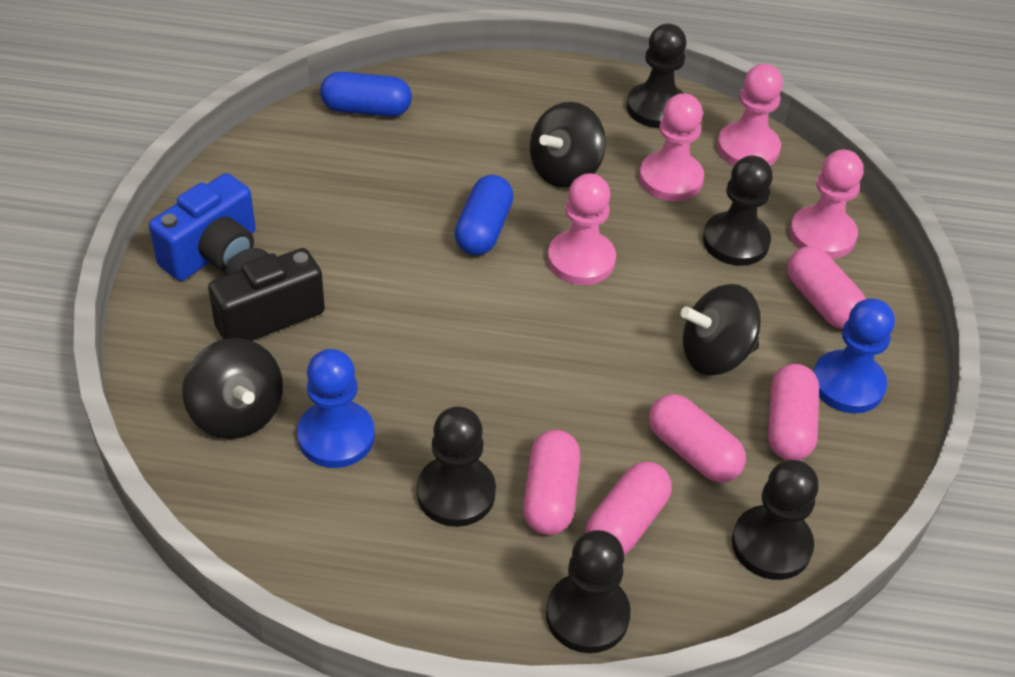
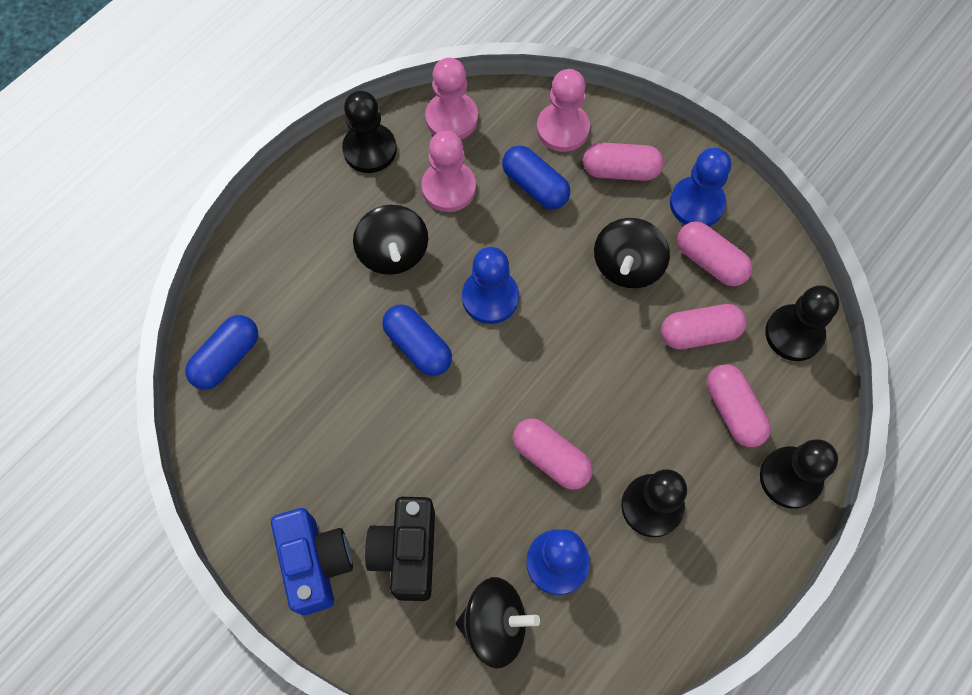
camera: 55 degrees left, 20 degrees up
(550, 495) = (686, 445): pink capsule -> pink capsule (551, 458)
(581, 260) = (490, 297): pink pawn -> blue pawn
(736, 241) = (535, 186): black pawn -> blue capsule

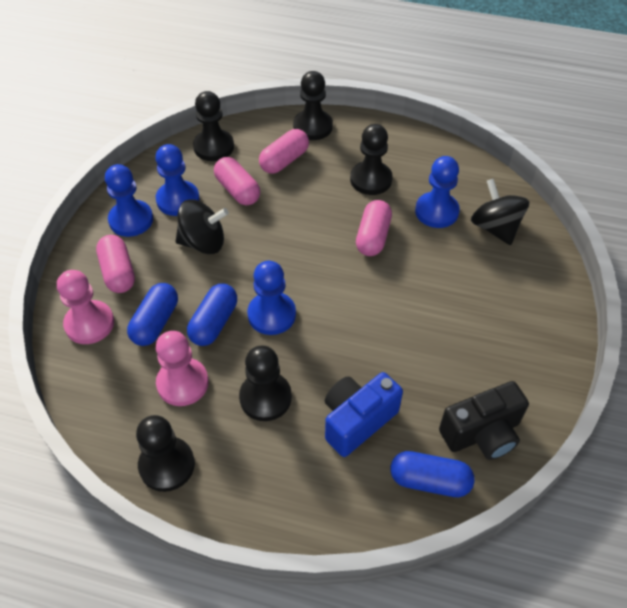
camera: 115 degrees left, 15 degrees down
(316, 563) = (533, 337): blue camera -> blue camera (357, 420)
(393, 253) = (265, 397): black spinning top -> black pawn
(406, 553) = (488, 289): black camera -> black camera (482, 434)
(418, 346) = (338, 345): blue capsule -> blue capsule (214, 323)
(451, 118) = (106, 411): pink pawn -> none
(710, 261) = (178, 200): pink capsule -> blue pawn

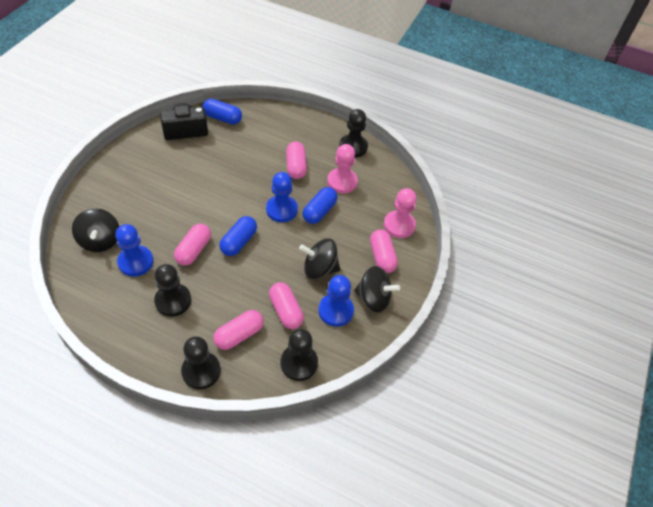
camera: 175 degrees left, 0 degrees up
(131, 220) = (373, 299): blue pawn -> black spinning top
(155, 322) = (357, 218): blue capsule -> blue capsule (239, 242)
(265, 397) = (296, 166): black pawn -> pink capsule
(357, 420) = (249, 147): blue camera -> none

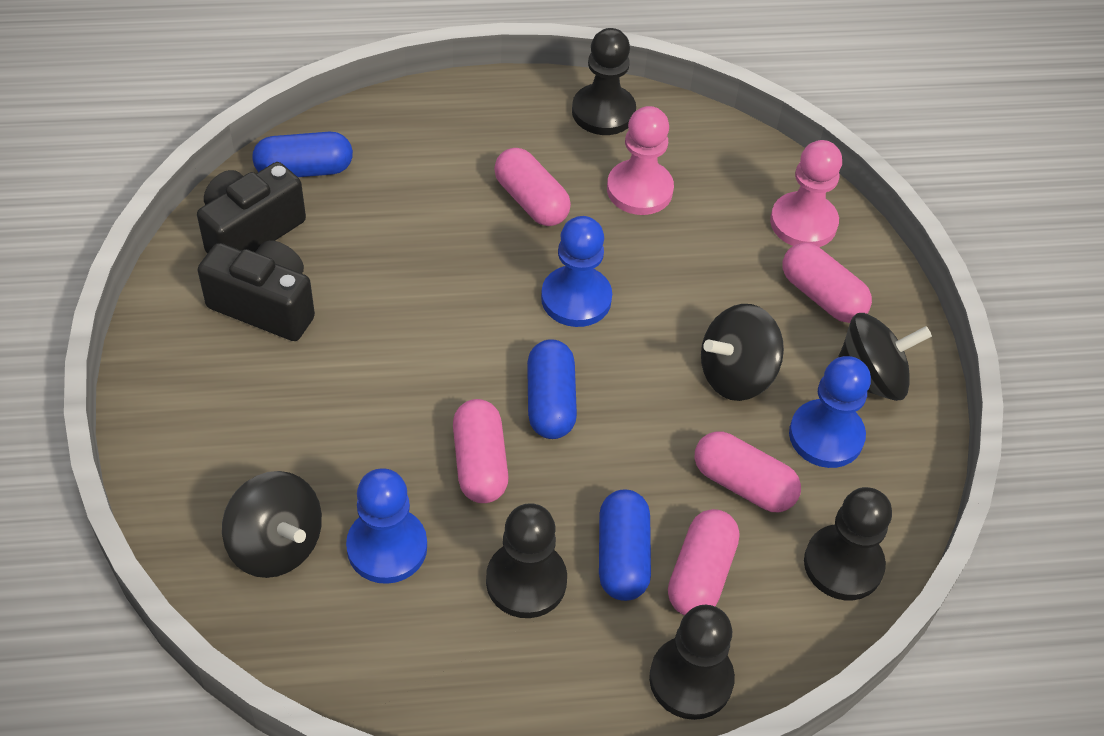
camera: 30 degrees left, 0 degrees up
(168, 158) = (265, 305): none -> black camera
(319, 211) = (646, 267): blue capsule -> blue capsule (622, 556)

